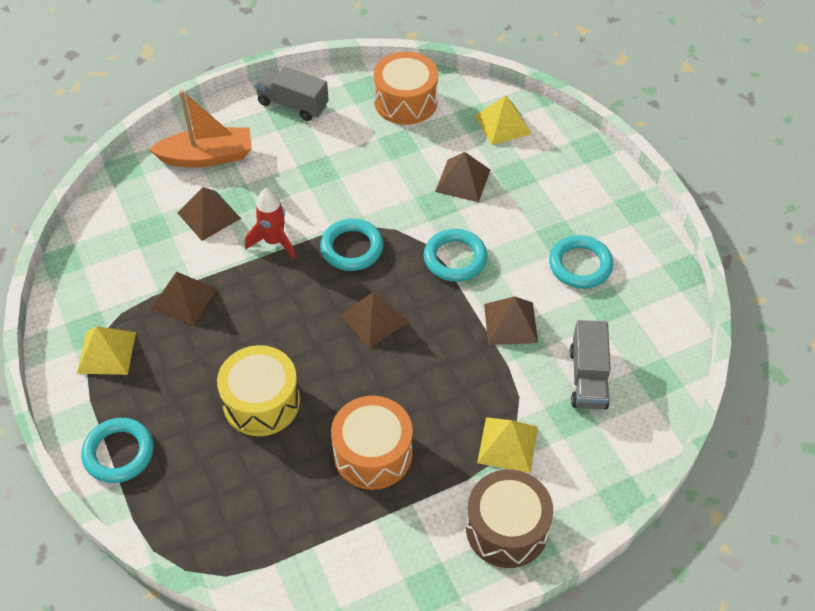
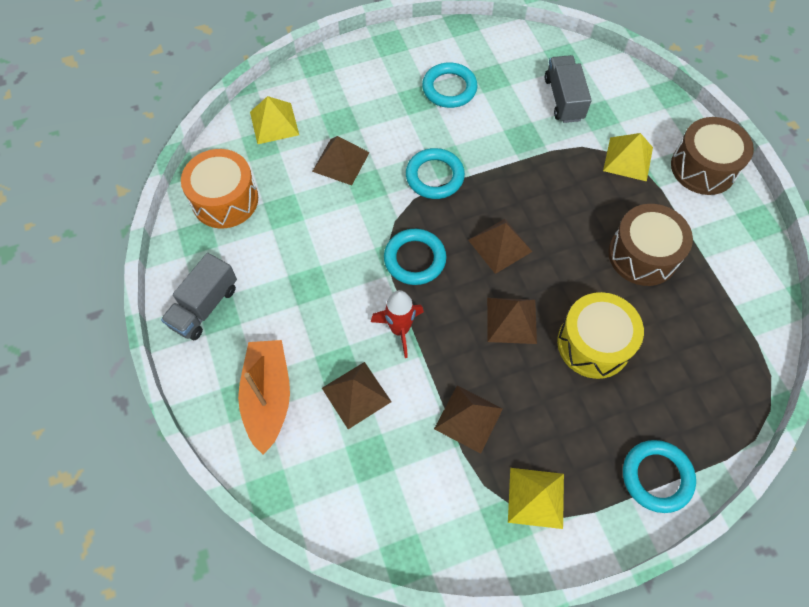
camera: 85 degrees left, 10 degrees up
(373, 453) = (642, 255): orange drum -> brown drum
(510, 323) = (508, 143): brown pyramid -> brown pyramid (511, 320)
(588, 378) = (563, 99): grey truck -> grey truck turned 105 degrees counterclockwise

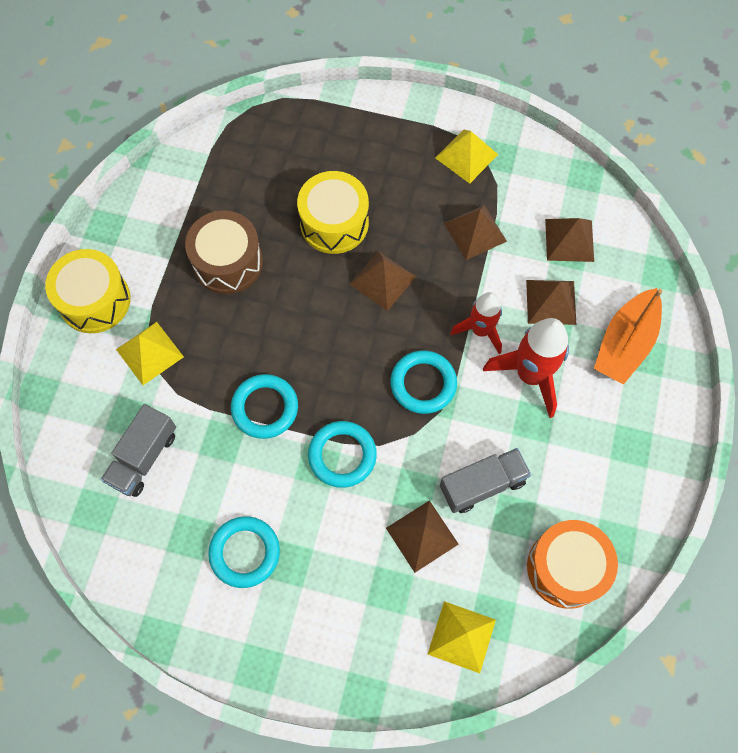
camera: 145 degrees left, 5 degrees up
(204, 306) = (641, 460): grey truck -> grey truck (482, 485)
(334, 318) = (530, 375): none -> red rocket
(500, 245) = (338, 348): brown pyramid -> brown pyramid (569, 240)
(656, 477) = (372, 118): turquoise ring -> turquoise ring (265, 408)
(703, 168) = (94, 300): brown drum -> yellow drum

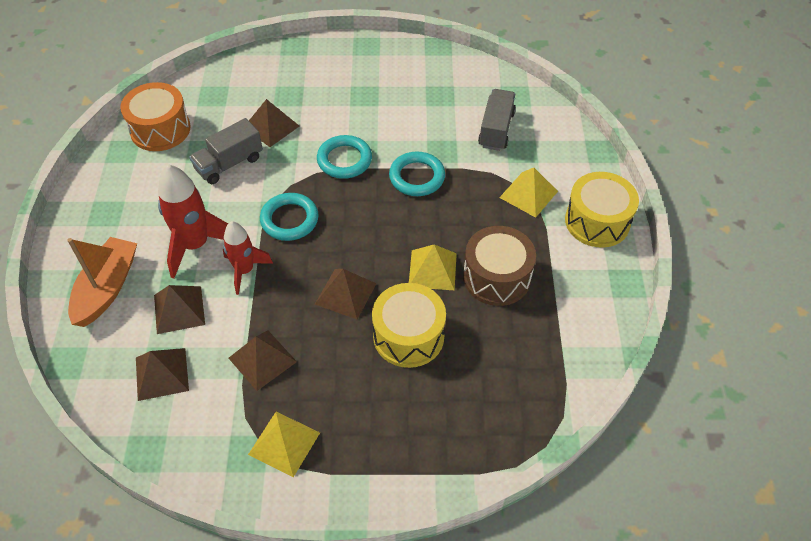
camera: 165 degrees right, 15 degrees down
(245, 552) = (397, 94): turquoise ring -> none
(461, 636) = (233, 82): yellow pyramid -> yellow pyramid (432, 270)

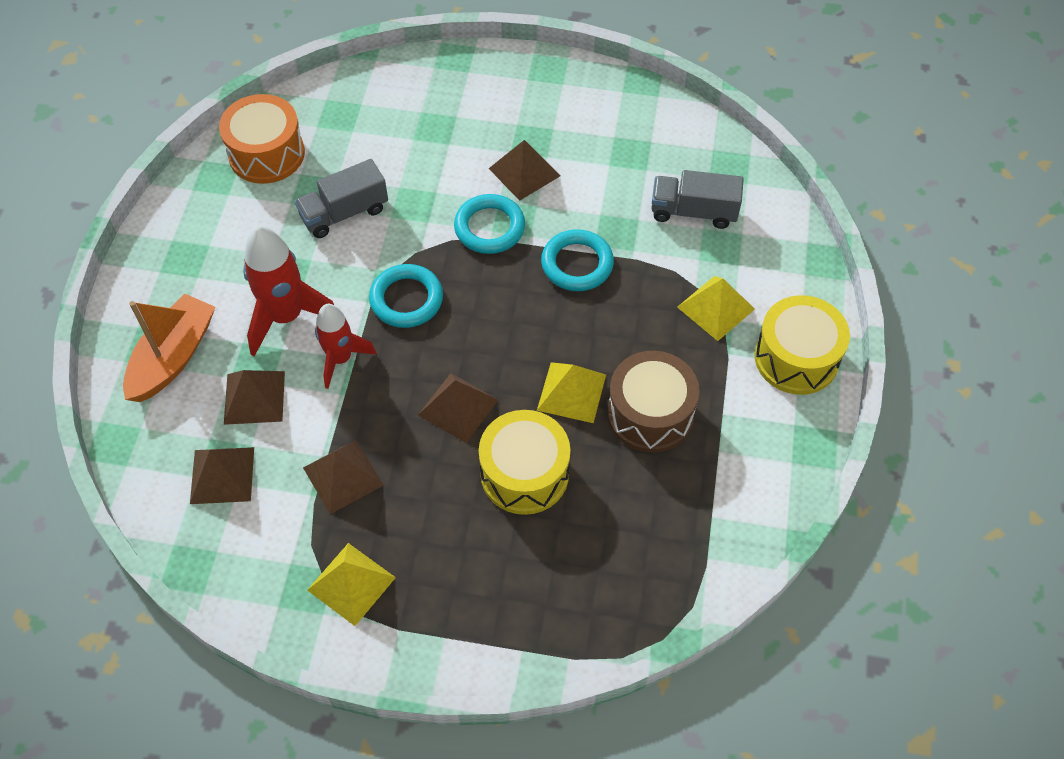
camera: 10 degrees right, 5 degrees up
(271, 126) = (405, 168): brown pyramid -> brown pyramid (524, 172)
(496, 129) = (693, 211): grey truck -> grey truck turned 105 degrees counterclockwise

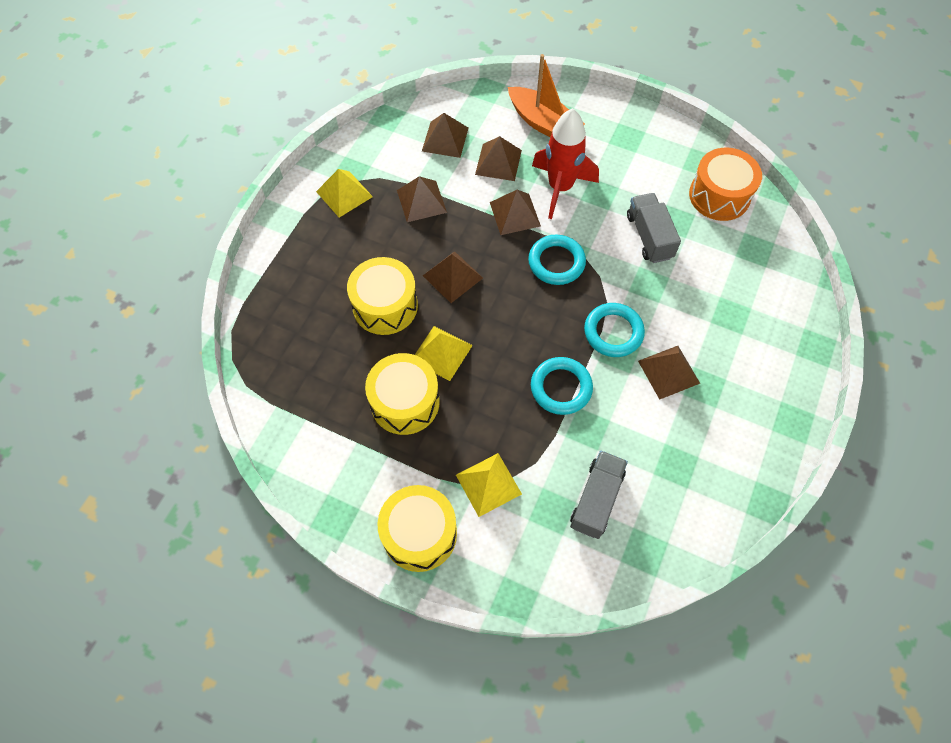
camera: 105 degrees right, 5 degrees up
(340, 359) = (515, 214): red rocket -> brown pyramid
(650, 414) = (405, 402): brown drum -> yellow drum

